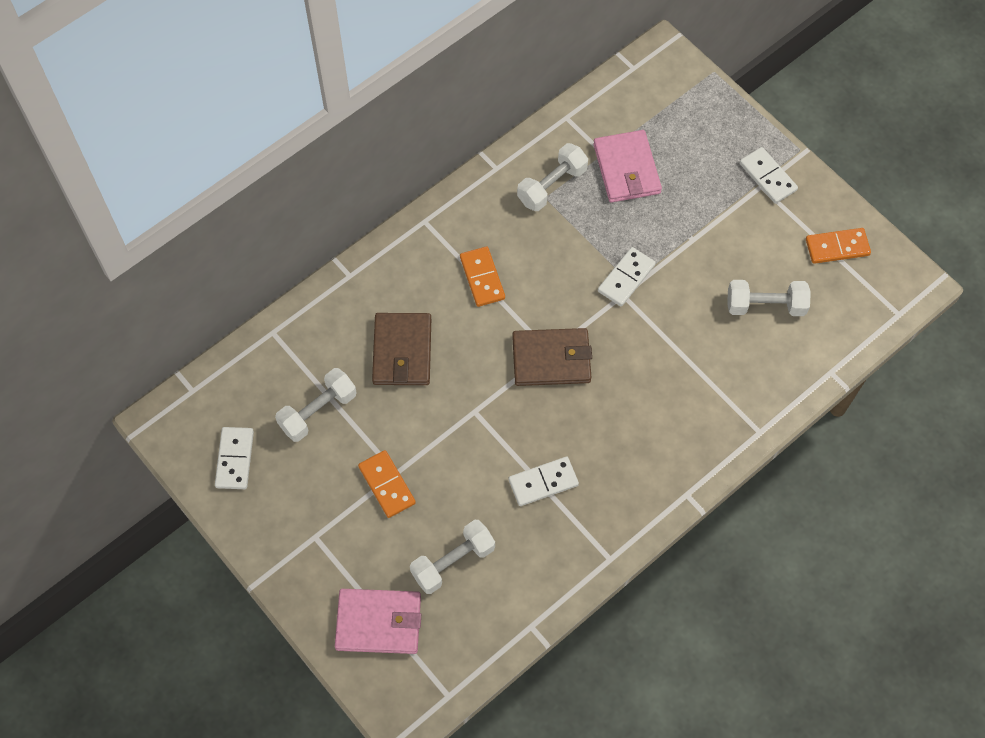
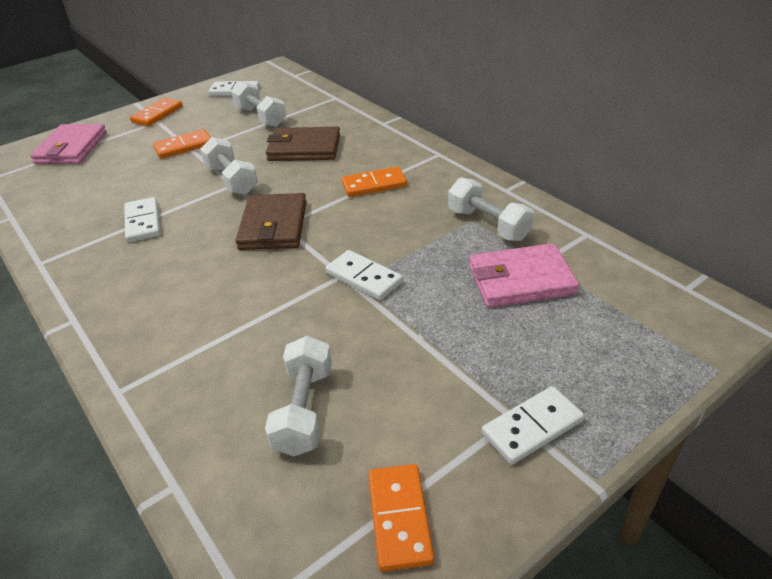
camera: 95 degrees right, 25 degrees down
(294, 543) = (157, 114): none -> orange domino
(453, 562) = (97, 177): white dumbbell -> white dumbbell (231, 180)

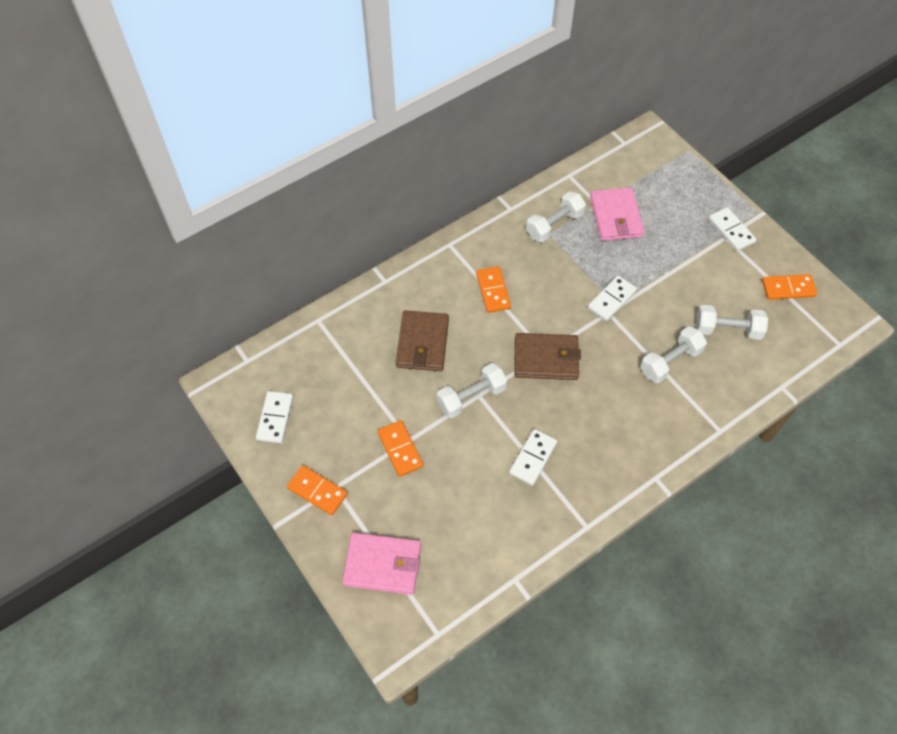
camera: 90 degrees left, 20 degrees up
(142, 222) = (533, 458): white domino -> white domino turned 45 degrees counterclockwise
(261, 117) = (348, 385): white dumbbell -> white dumbbell (670, 361)

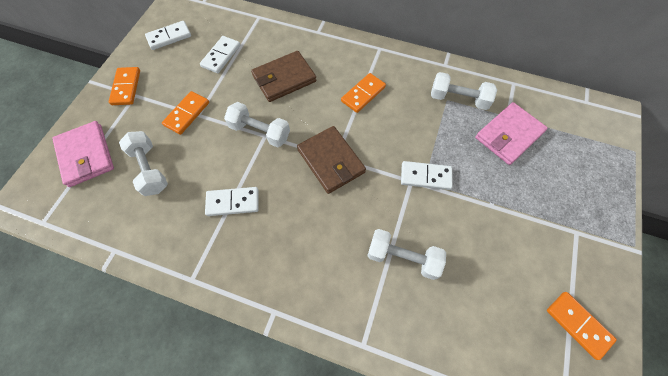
camera: 55 degrees right, 5 degrees up
(727, 329) = (478, 290): white dumbbell -> white dumbbell (150, 169)
(731, 230) = (589, 233): white domino -> white domino (221, 56)

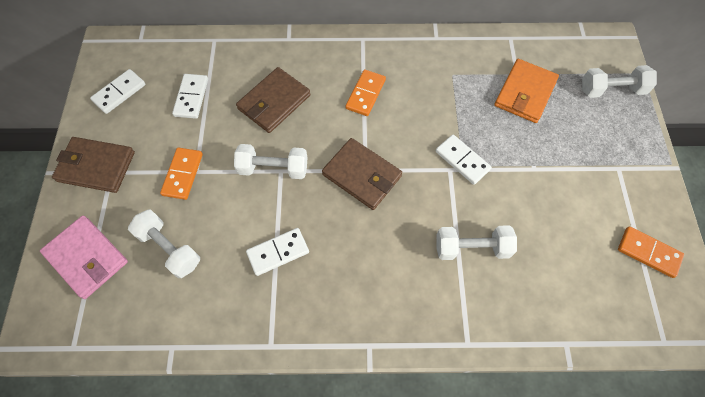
camera: 20 degrees left, 0 degrees up
(126, 87) = (96, 166): orange domino -> brown wallet
(425, 177) = (462, 160): white domino -> white domino turned 60 degrees clockwise
(458, 99) = (463, 70): white dumbbell -> white dumbbell (611, 90)
(508, 135) = (524, 93): pink wallet -> orange wallet

